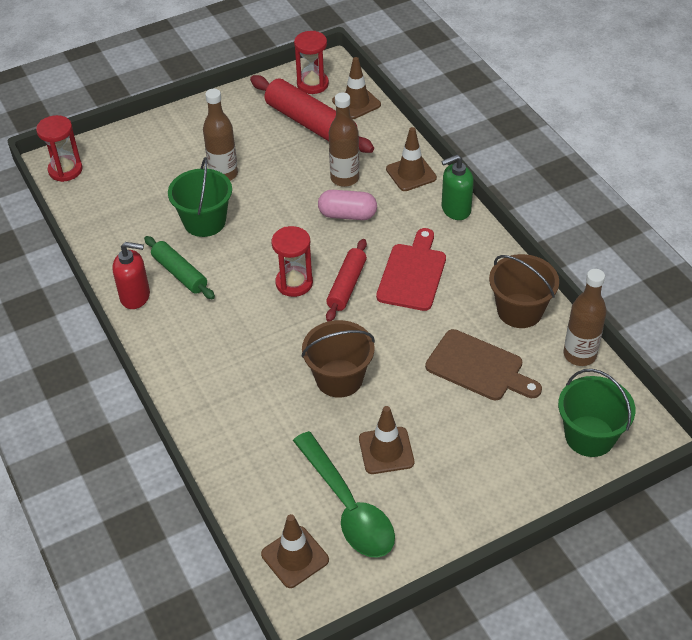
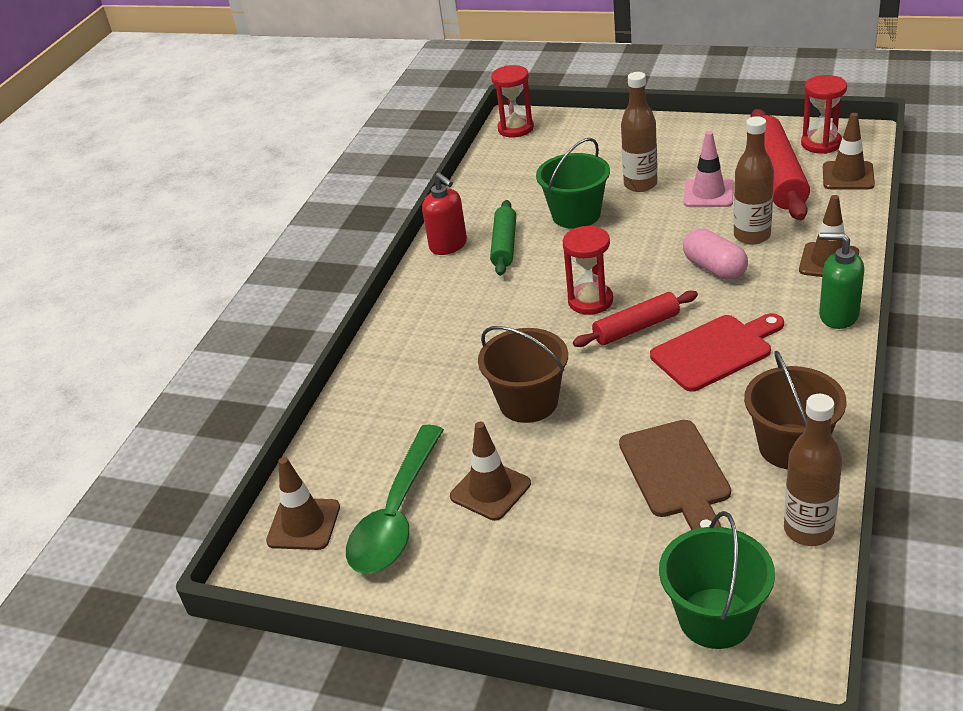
camera: 50 degrees right, 10 degrees down
(280, 159) = (708, 193): none -> pink traffic cone

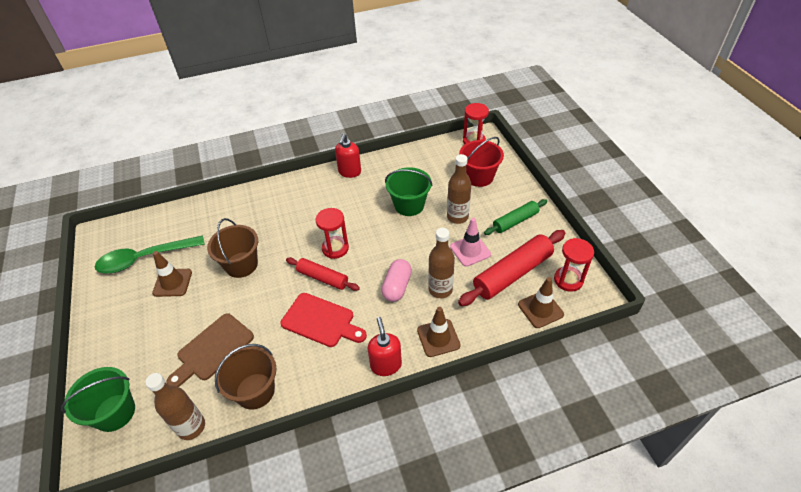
camera: 50 degrees right, 10 degrees up
(303, 524) = (128, 232): brown traffic cone -> none
(504, 245) = (363, 192): green rolling pin -> green rolling pin (515, 221)
(586, 146) = (479, 176): none -> red bucket
(838, 315) = (386, 365): green soap dispenser -> red soap dispenser

